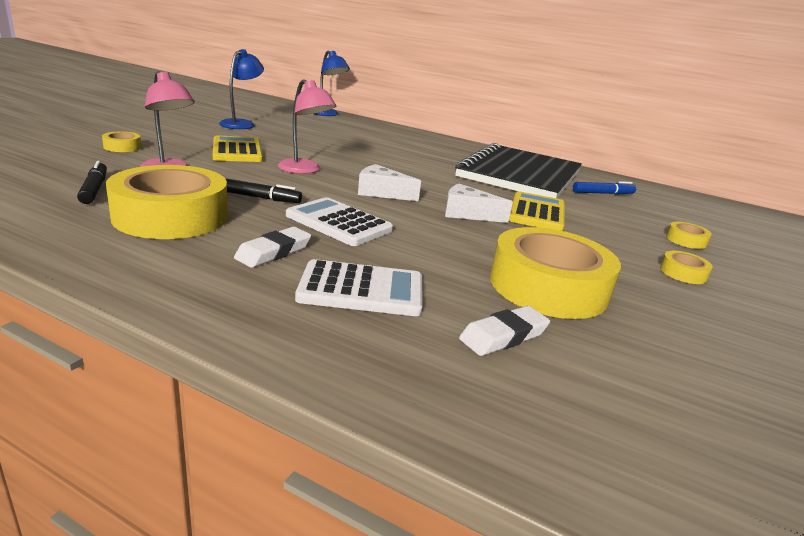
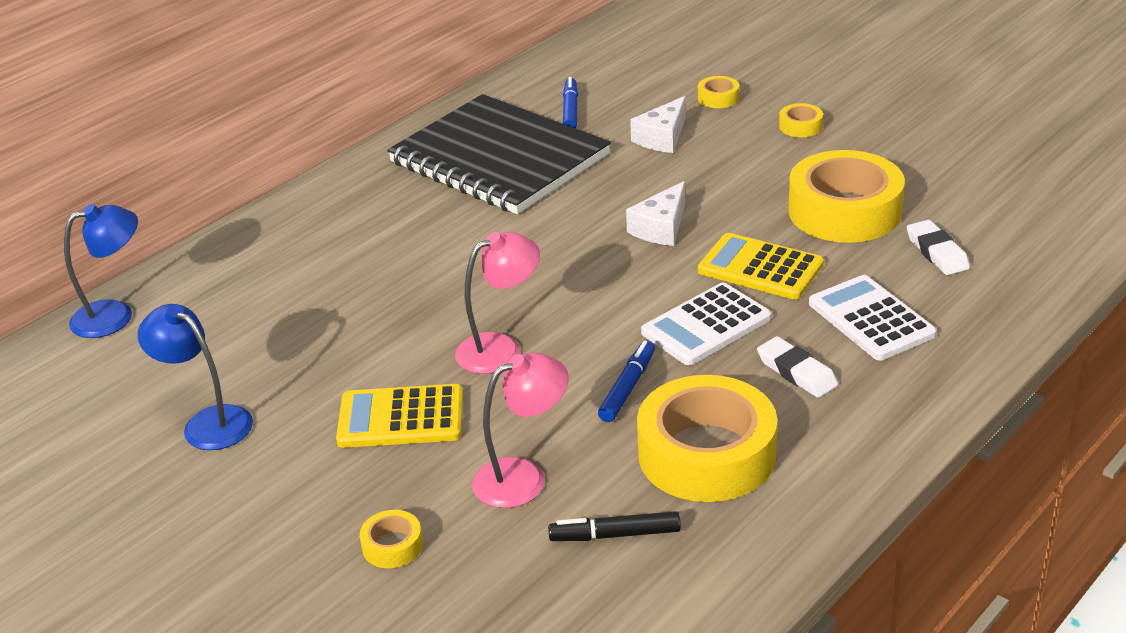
camera: 70 degrees left, 10 degrees up
(259, 197) = (627, 388): black marker -> blue marker
(361, 289) = (871, 319): white calculator -> white calculator turned 45 degrees counterclockwise
(381, 192) = (593, 285): white cheese -> white cheese (662, 137)
(537, 212) = (649, 176): yellow calculator -> yellow calculator (760, 268)

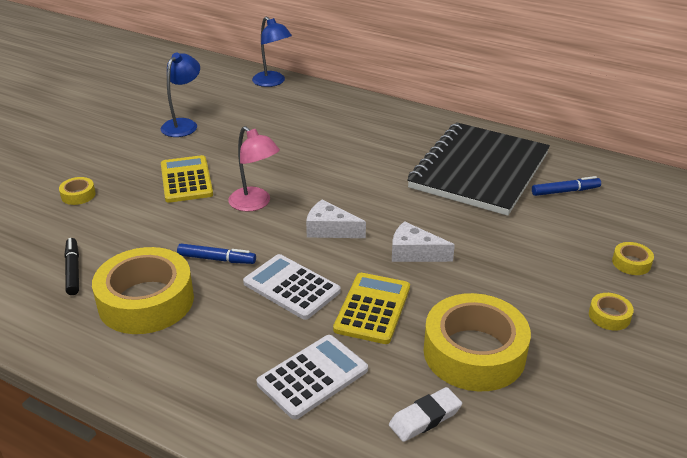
camera: 75 degrees right, 0 degrees up
(523, 477) = (130, 229): pink lamp -> none
(662, 137) = (547, 240): white cheese -> white cheese (330, 230)
(796, 372) = (238, 338): white eraser -> none

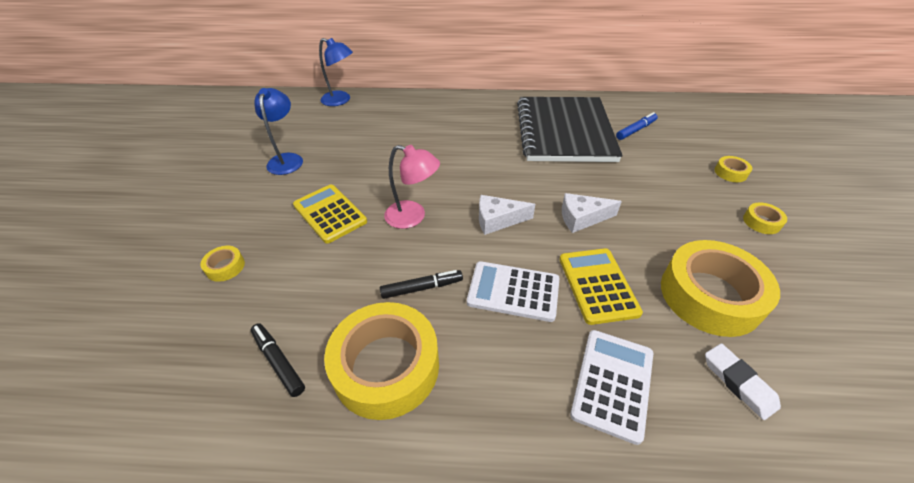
camera: 25 degrees left, 10 degrees up
(217, 259) = (422, 288): blue marker -> black marker
(425, 418) = (738, 382): white eraser -> white eraser turned 60 degrees counterclockwise

